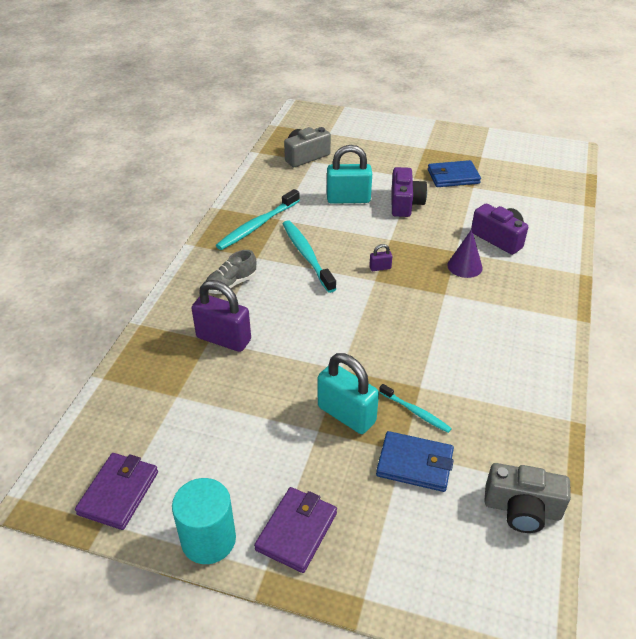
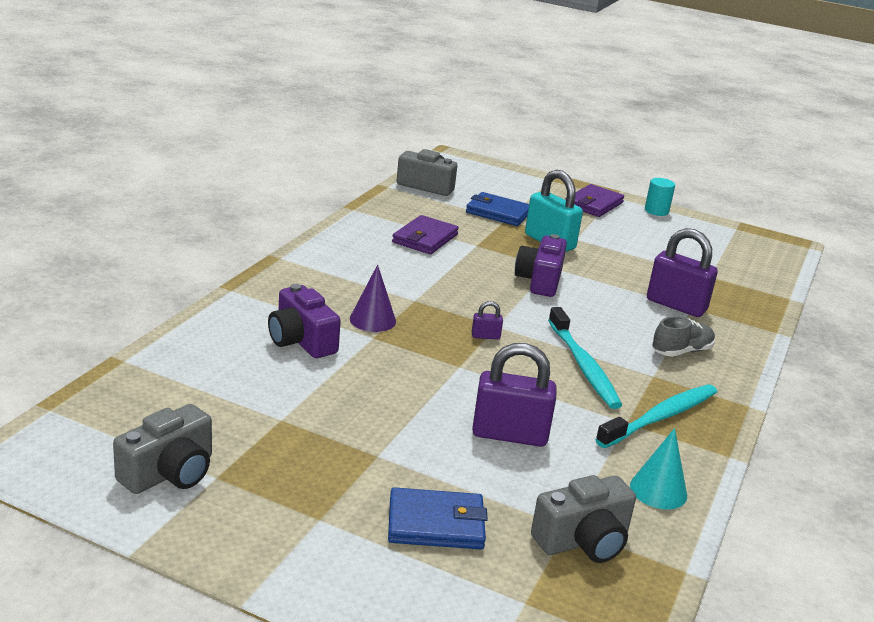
camera: 175 degrees left, 15 degrees down
(119, 493) = (732, 237): purple wallet -> purple wallet (425, 238)
(208, 539) = (656, 211): turquoise cylinder -> turquoise cylinder, size x0.63
(266, 183) = (658, 490): none -> turquoise cone
(348, 199) = (509, 435): turquoise padlock -> purple padlock
(405, 203) = (415, 411): purple camera -> purple camera (540, 281)
(415, 412) = (487, 233): turquoise toothbrush -> none
(453, 176) = (304, 444): blue wallet -> blue wallet (436, 524)
(502, 155) = (169, 473): none -> grey camera

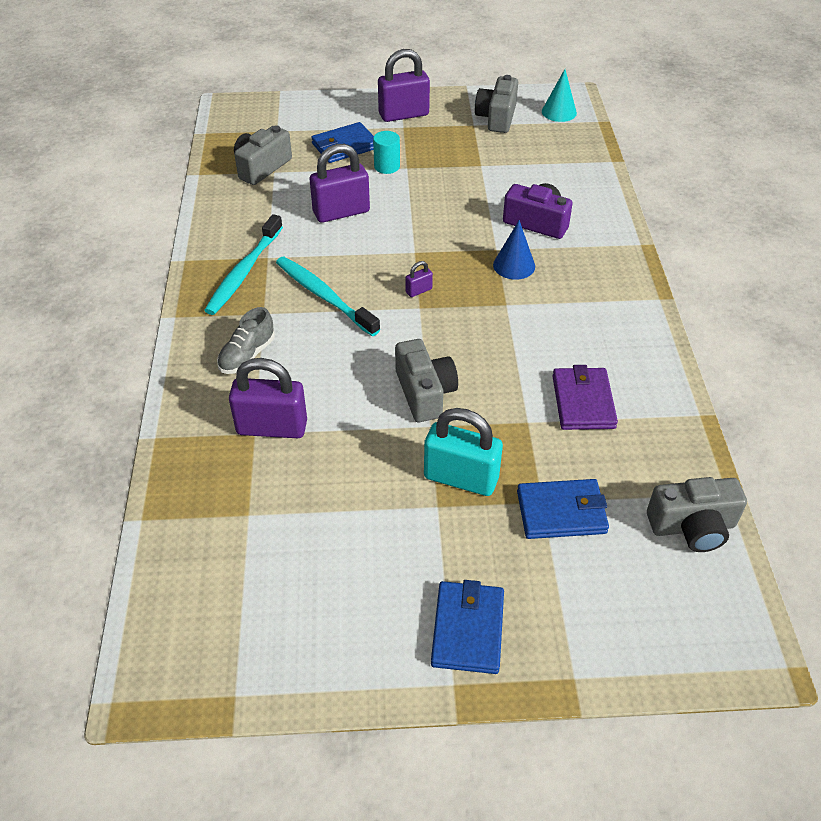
camera: 155 degrees right, 20 degrees up
(296, 540) = (403, 114): none -> purple padlock
(373, 320) = (514, 265): purple cone -> blue cone
(540, 281) = (424, 393): purple camera -> grey camera
(593, 204) = (468, 629): purple wallet -> blue wallet
(656, 211) = (372, 673): turquoise cylinder -> turquoise cylinder (387, 166)
(658, 490) = (228, 213): turquoise cone -> turquoise cone (559, 112)

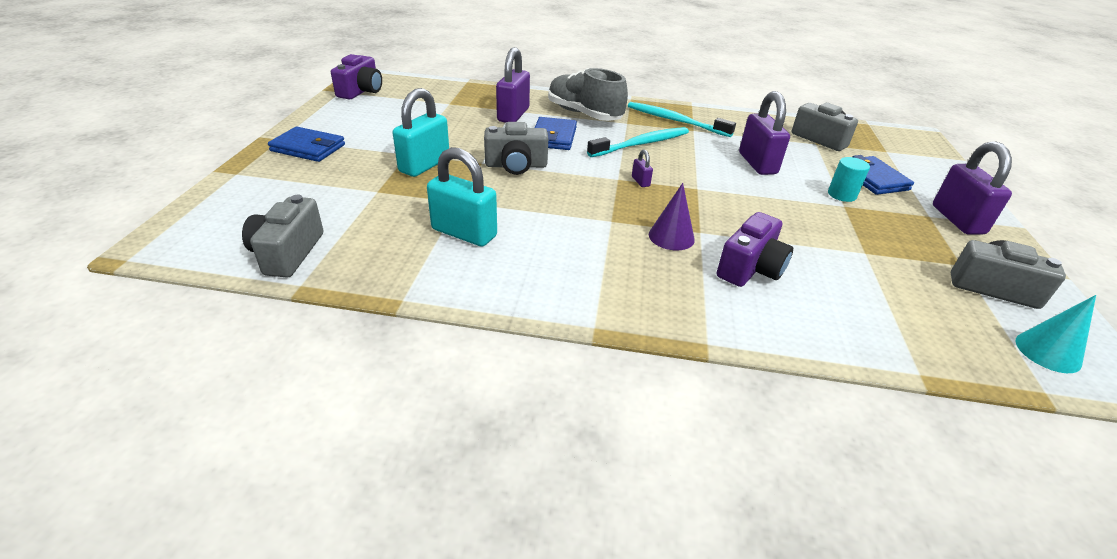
camera: 100 degrees right, 10 degrees down
(226, 661) = (361, 91): none -> purple camera
(247, 355) = (584, 114): grey shoe -> grey shoe, size x1.73
(514, 265) = (671, 237): blue cone -> purple cone
(561, 512) = (360, 196): blue wallet -> blue wallet (553, 137)
(583, 401) = (464, 233): purple wallet -> turquoise padlock

